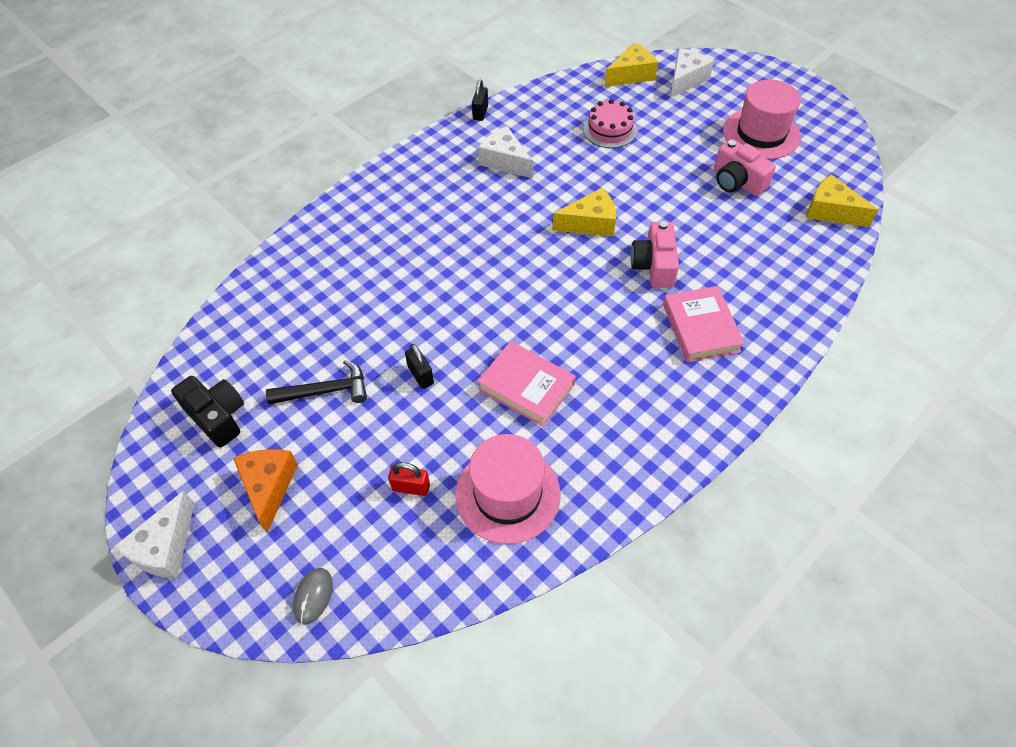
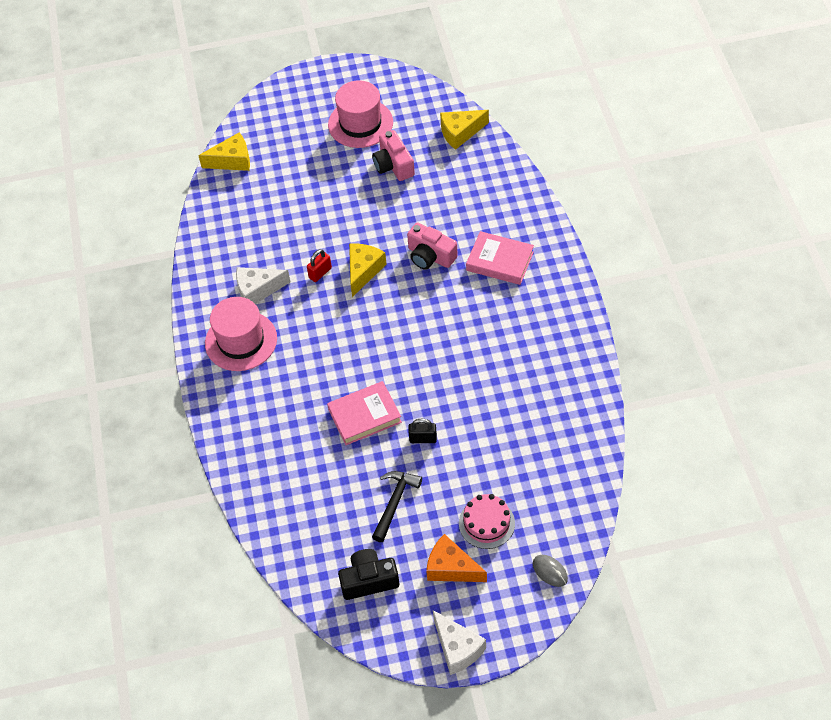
camera: 55 degrees left, 0 degrees up
(411, 487) = (508, 484): red padlock -> red padlock (320, 273)
(480, 113) = (189, 279): black padlock -> none
(508, 494) = (548, 432): pink hat -> pink hat (241, 341)
(526, 387) = (476, 382): pink book -> pink book (364, 416)
(609, 130) = (280, 208): pink cake -> pink cake (486, 523)
(631, 75) = (232, 160): yellow cheese -> yellow cheese turned 75 degrees clockwise
(685, 80) = (267, 131): white cheese -> none
(737, 181) = (393, 165): pink camera -> pink camera turned 75 degrees clockwise

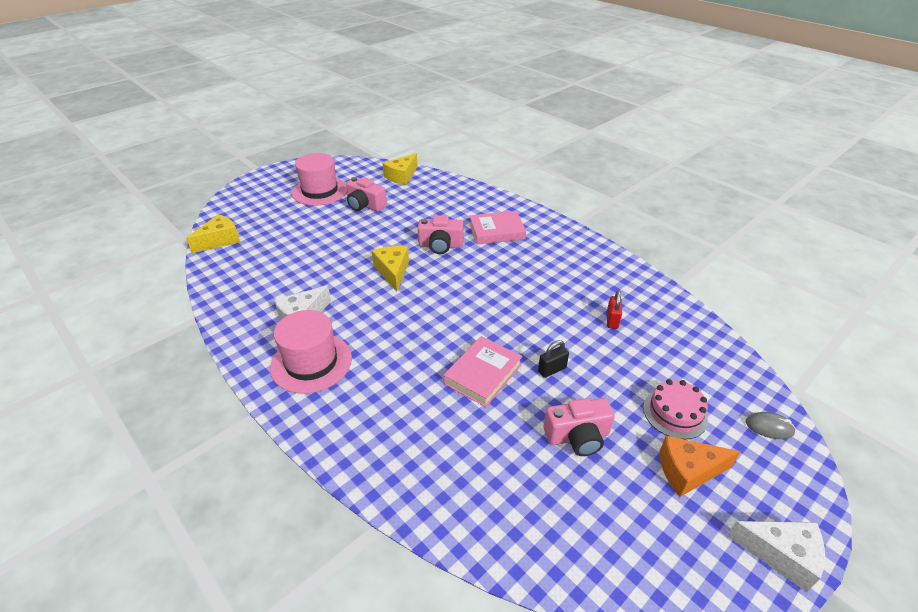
camera: 35 degrees left, 15 degrees down
(320, 273) = (354, 285): red padlock -> red padlock (612, 320)
(369, 580) = (625, 531): black camera -> none
(394, 502) = (577, 436): black hammer -> pink camera

